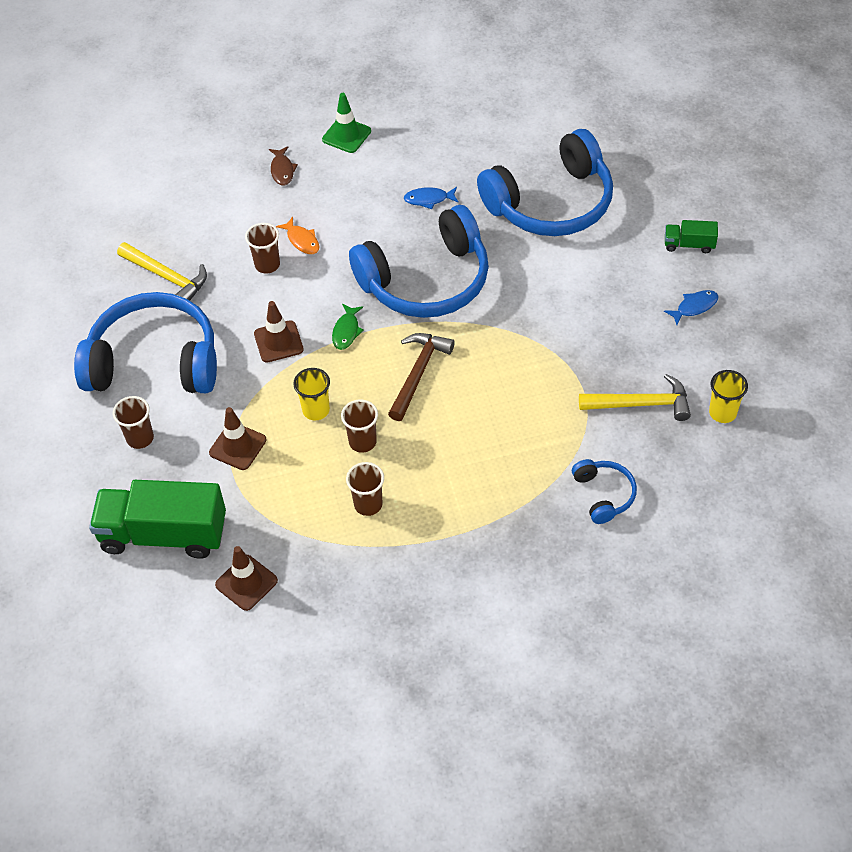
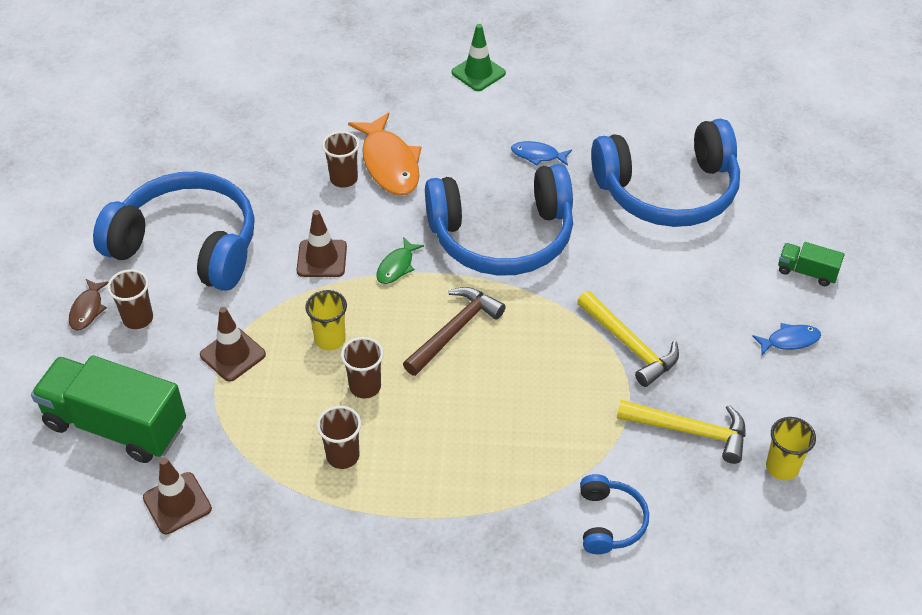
camera: 15 degrees right, 5 degrees down
(167, 277) = (238, 165): yellow hammer -> yellow hammer (629, 345)
(282, 170) = (399, 91): brown fish -> brown fish (87, 309)
(302, 240) = (389, 164): orange fish -> orange fish, size x1.96

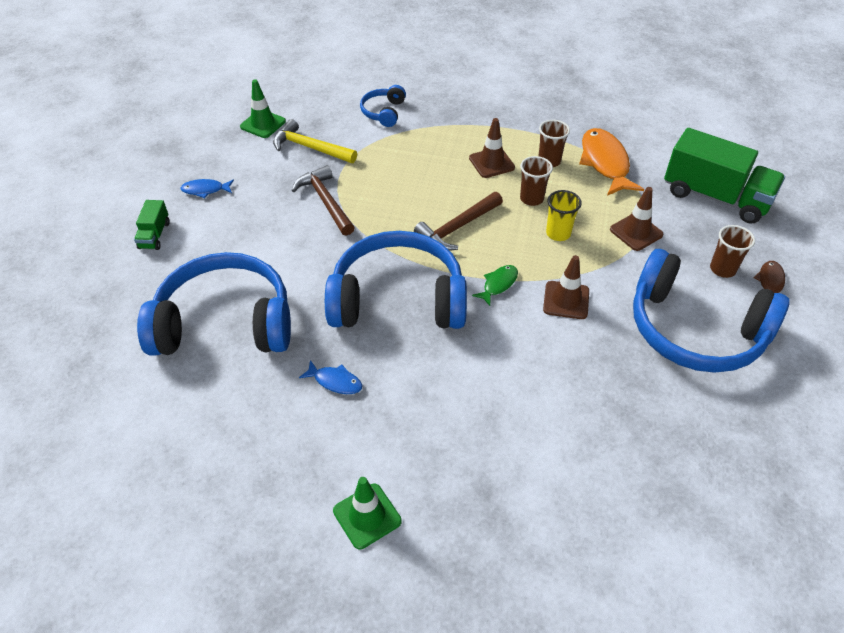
camera: 170 degrees left, 0 degrees up
(177, 503) = (659, 150): brown traffic cone -> brown traffic cone (491, 163)
(344, 179) = (544, 382): brown cup -> none
(389, 164) = (494, 394): orange fish -> orange fish (605, 163)
(629, 345) = (325, 202): yellow hammer -> brown hammer
(782, 467) = (263, 124): yellow cup -> green traffic cone
(806, 272) = (154, 235): green truck -> green truck turned 60 degrees clockwise

